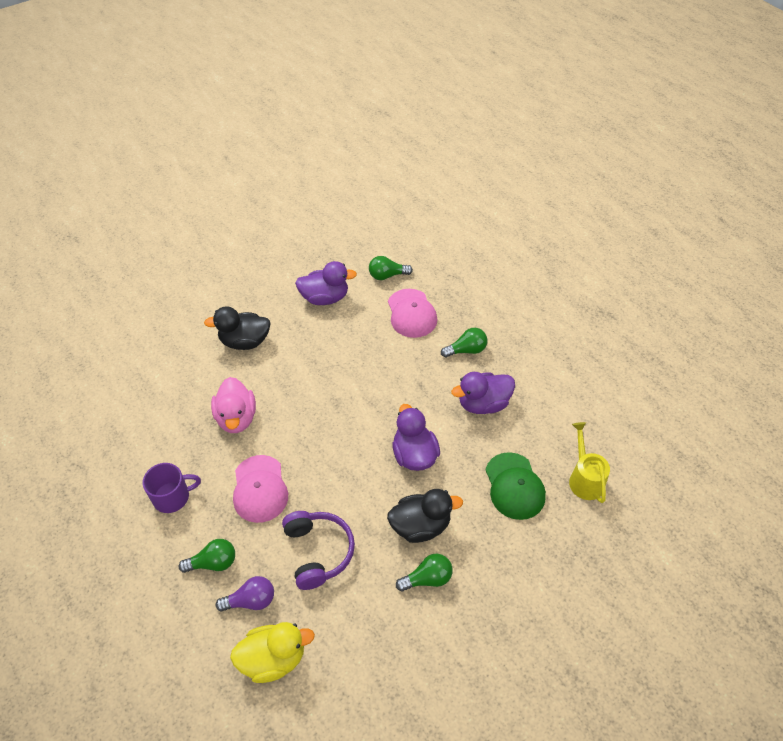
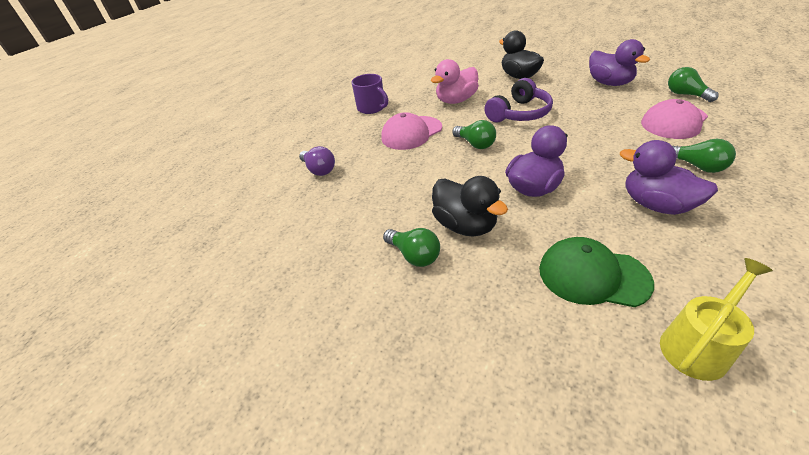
camera: 65 degrees right, 10 degrees down
(213, 563) = (337, 142): green light bulb -> green light bulb (475, 144)
(273, 659) = (278, 201): yellow duck -> none
(318, 552) = (384, 180): purple headphones -> purple headphones (519, 113)
(514, 486) = (593, 275): green cap -> green cap turned 60 degrees clockwise

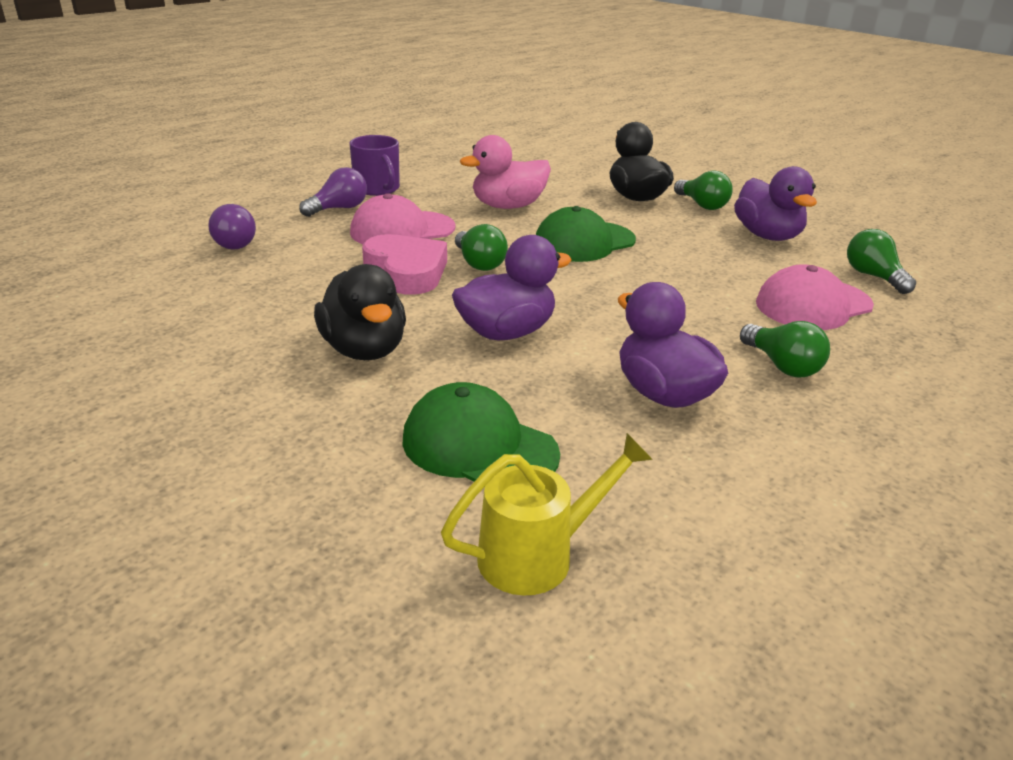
camera: 10 degrees right, 10 degrees down
(361, 128) = (339, 209): none -> purple light bulb
(414, 255) = (262, 364): green light bulb -> green light bulb (702, 205)
(440, 162) = (406, 272): none -> pink heart
(519, 113) = (584, 242): purple headphones -> green cap

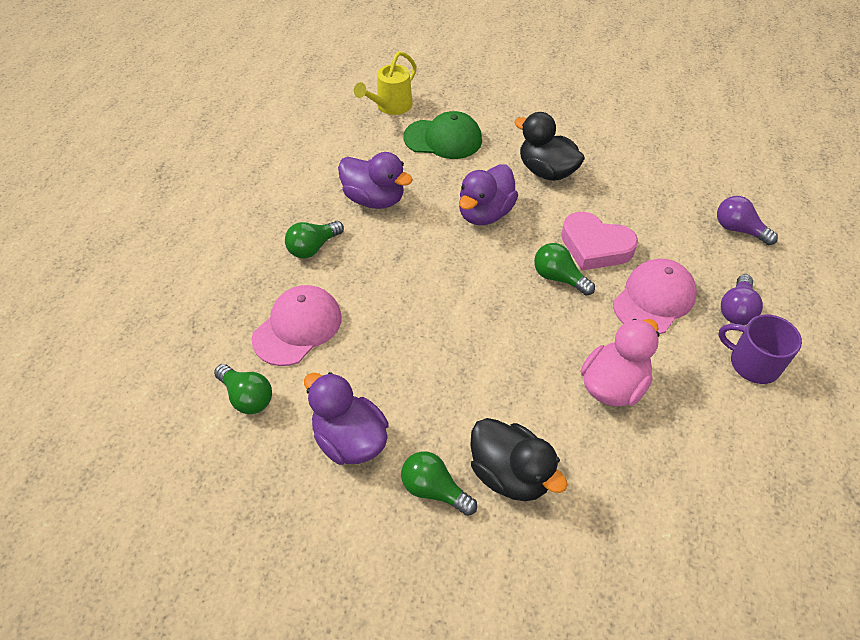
camera: 155 degrees right, 20 degrees up
(584, 242) = (505, 346): green cap -> none
(782, 365) = (313, 247): green light bulb -> green light bulb turned 75 degrees counterclockwise

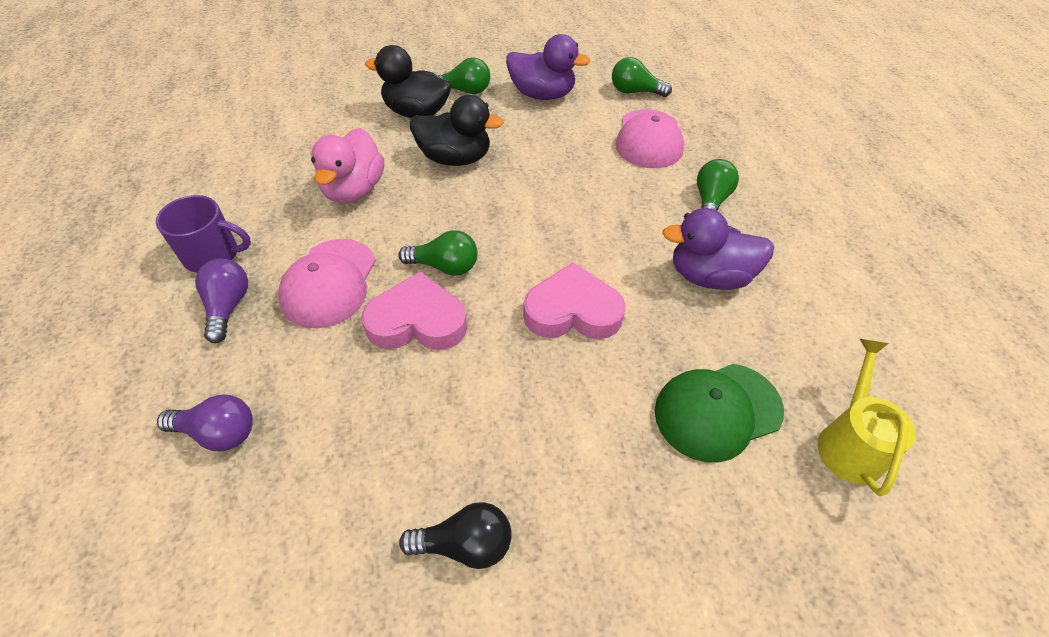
camera: 150 degrees right, 0 degrees up
(485, 213) = (572, 311): purple duck -> pink heart
(546, 171) = (534, 418): black duck -> black duck (455, 158)
(609, 140) = (465, 544): none -> black light bulb

